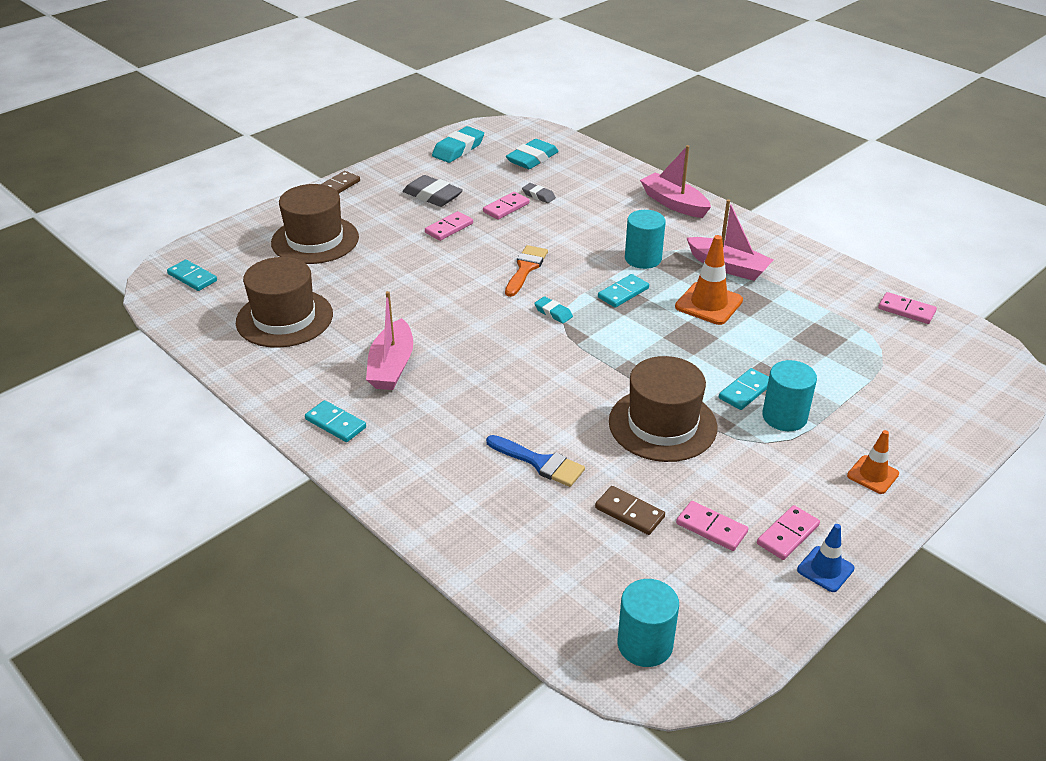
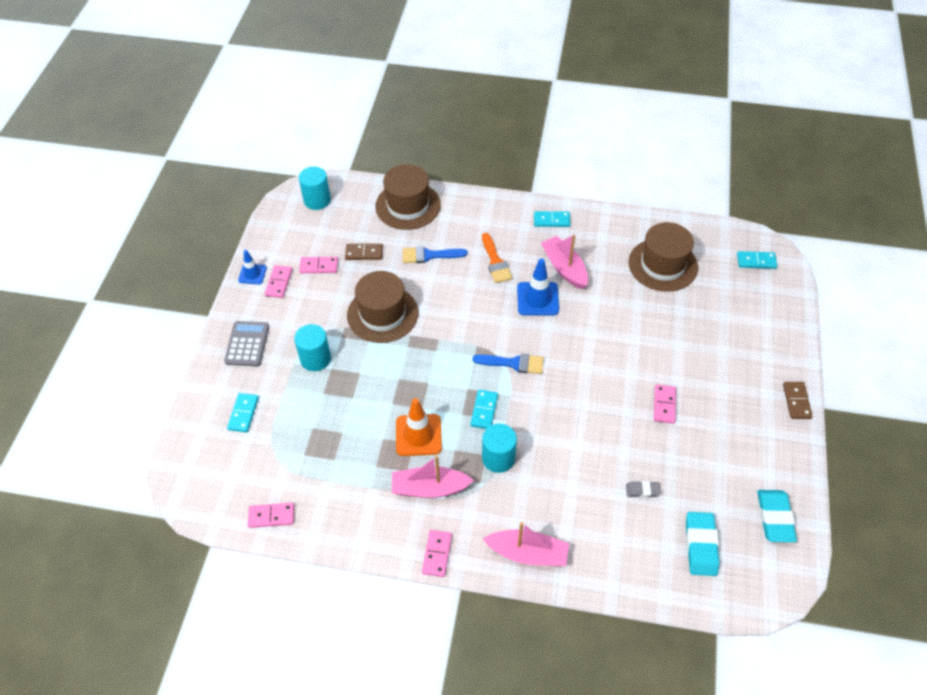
camera: 145 degrees right, 15 degrees up
(315, 240) = (733, 336): brown hat -> brown hat (408, 205)
(432, 196) = (718, 436): grey eraser -> none
(460, 352) = (537, 299): none -> blue traffic cone
(506, 208) = (650, 457): pink domino -> pink domino (437, 554)
(525, 268) = (569, 395): orange brush -> orange brush (495, 262)
(553, 313) = (513, 363): turquoise eraser -> blue brush
(745, 391) = (349, 366): turquoise domino -> turquoise domino (243, 413)
(873, 475) = (247, 344): orange traffic cone -> grey calculator

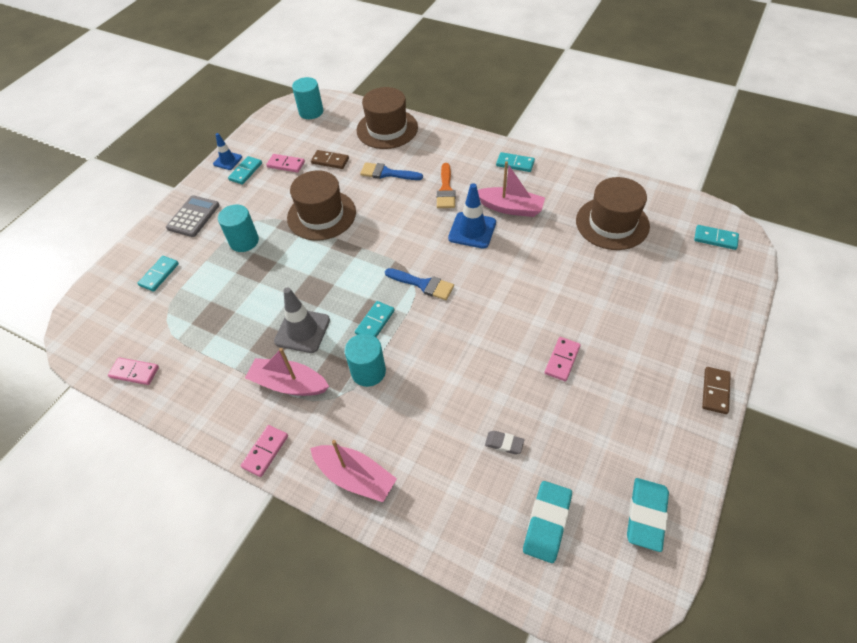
camera: 20 degrees right, 0 degrees up
(279, 283) = (246, 171): pink domino -> turquoise domino
(418, 435) = (302, 330): orange traffic cone -> grey traffic cone
(564, 268) = (510, 208): pink boat -> pink boat turned 120 degrees clockwise

